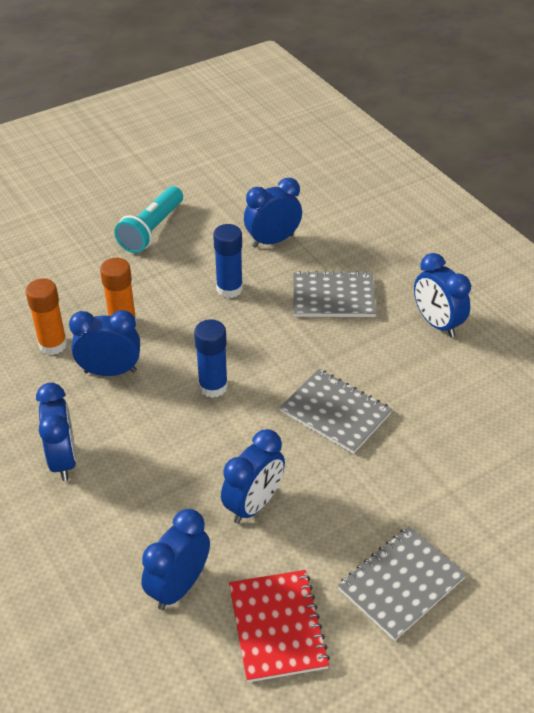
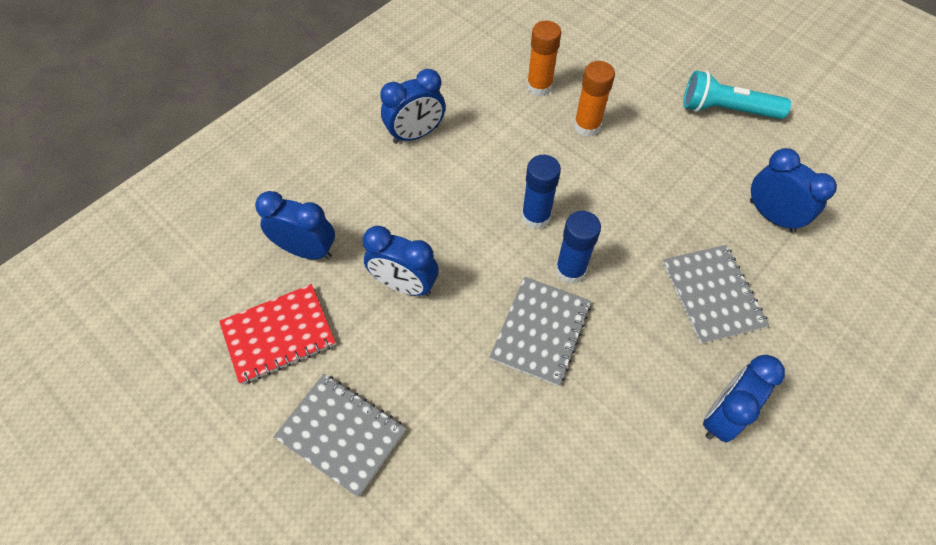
camera: 75 degrees right, 15 degrees up
(110, 371) = (524, 135): blue clock -> none
(229, 289) = (675, 196): blue glue stick -> blue glue stick (570, 270)

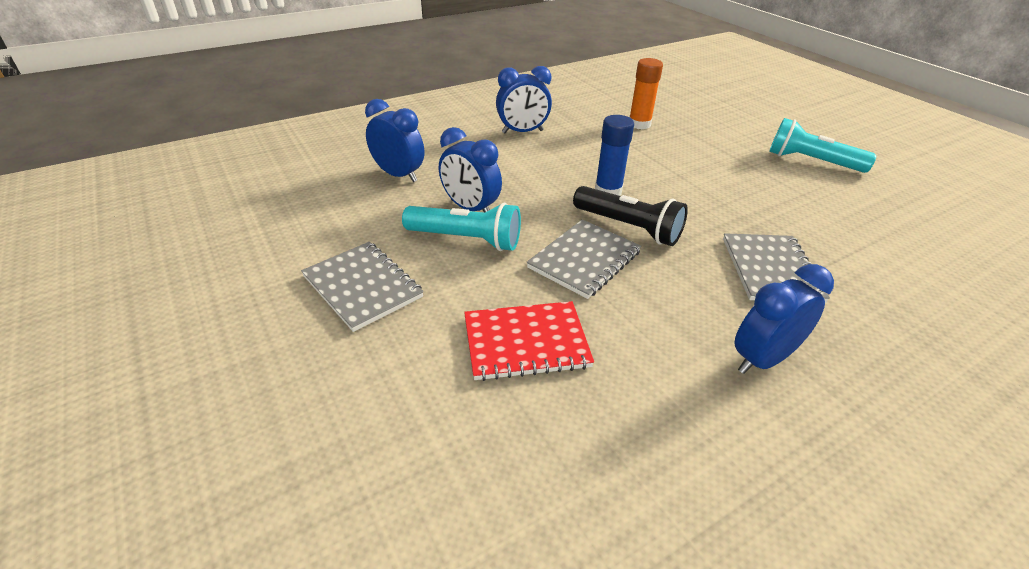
camera: 15 degrees right, 20 degrees down
(279, 335) = (346, 216): red notebook -> red notebook (526, 342)
(417, 335) = (466, 239): none -> turquoise flashlight
(570, 270) = (628, 227): blue glue stick -> black flashlight
(587, 126) = (674, 150): orange glue stick -> none
(771, 216) = (846, 230): blue clock -> none

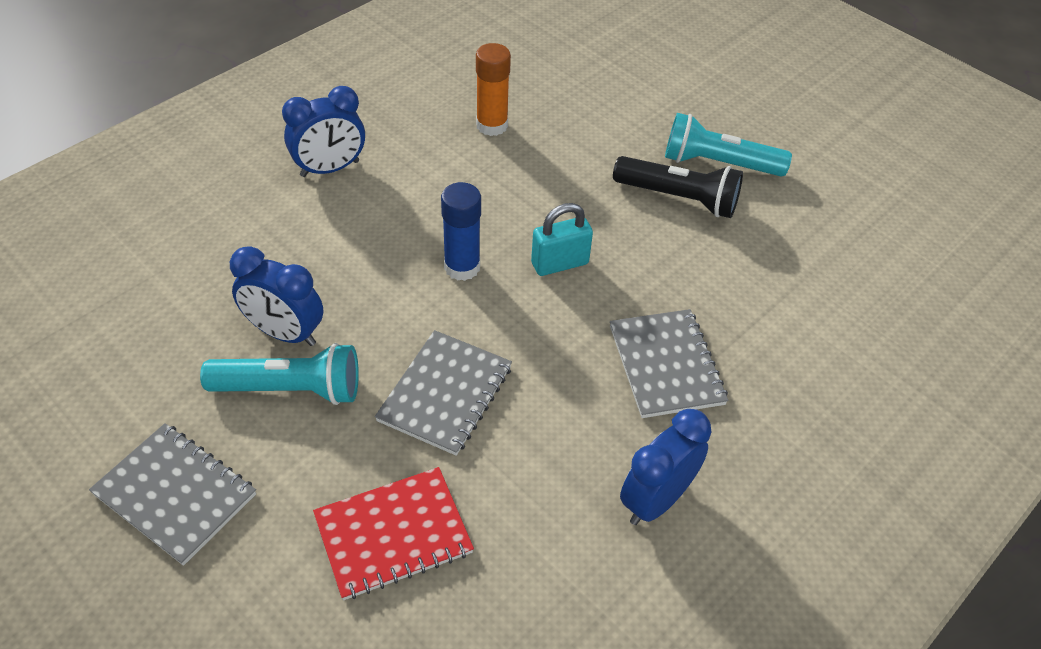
camera: 15 degrees left, 10 degrees up
(399, 175) = (171, 288): blue clock -> none
(628, 227) = (494, 328): black flashlight -> black flashlight (679, 199)
(683, 199) = (559, 263): none -> turquoise padlock

